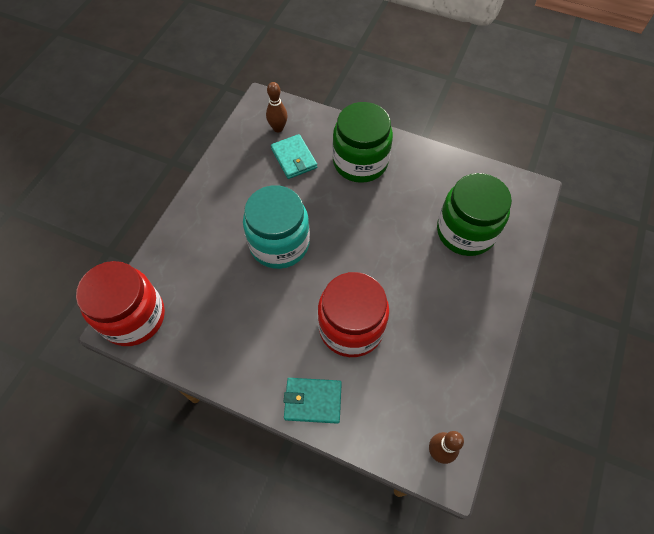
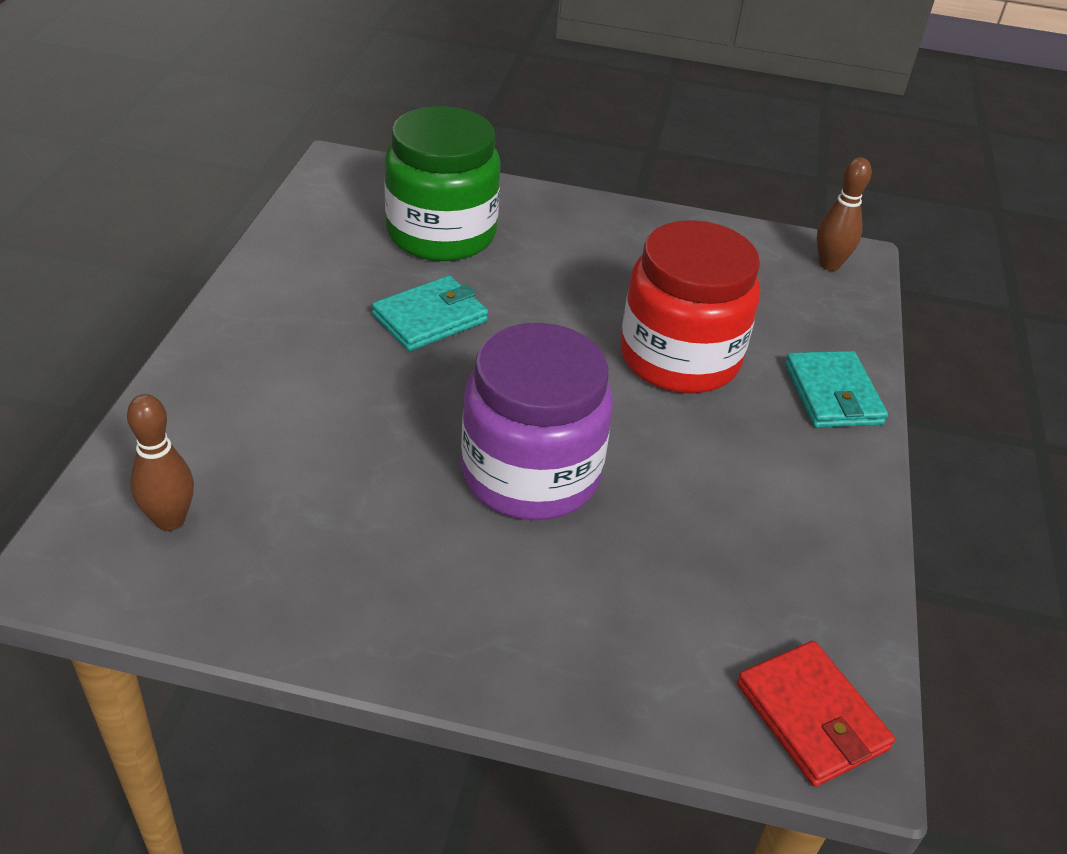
camera: 105 degrees left, 20 degrees down
(133, 317) = (811, 716): red jar -> red wallet
(279, 244) = (530, 474): turquoise jar -> purple jar
(294, 158) = (277, 477): turquoise wallet -> turquoise wallet (430, 318)
(360, 162) = (284, 366): green jar -> none

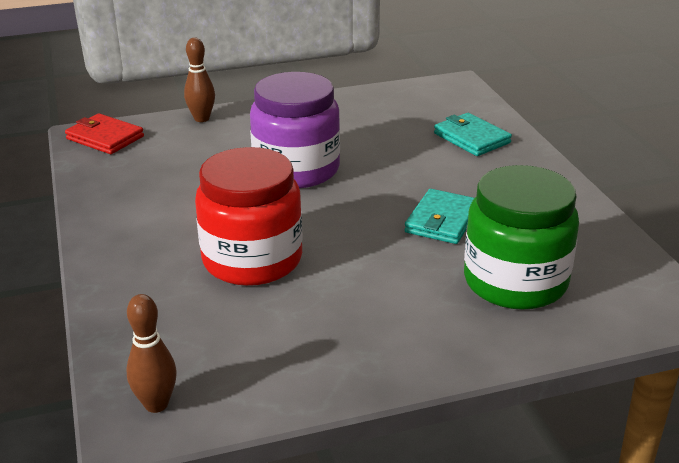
camera: 155 degrees right, 10 degrees down
(170, 520) = (439, 105): brown bowling pin -> brown bowling pin (201, 118)
(833, 394) = (124, 277): turquoise wallet -> turquoise wallet (471, 138)

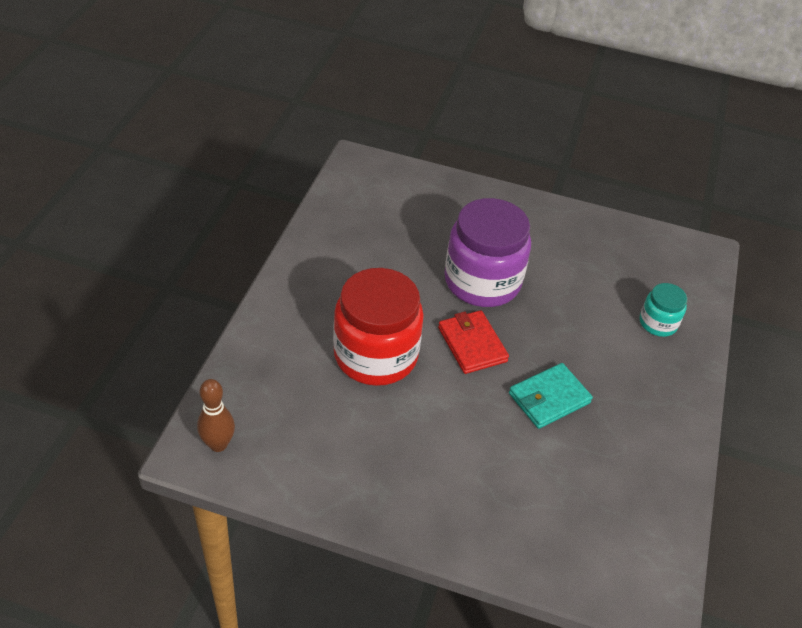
camera: 30 degrees right, 15 degrees up
(105, 138) = (369, 172): red wallet -> red wallet (472, 344)
(201, 118) = (455, 186): brown bowling pin -> none
(471, 138) = (658, 323): turquoise wallet -> turquoise jar
(515, 282) = (549, 492): green jar -> none

